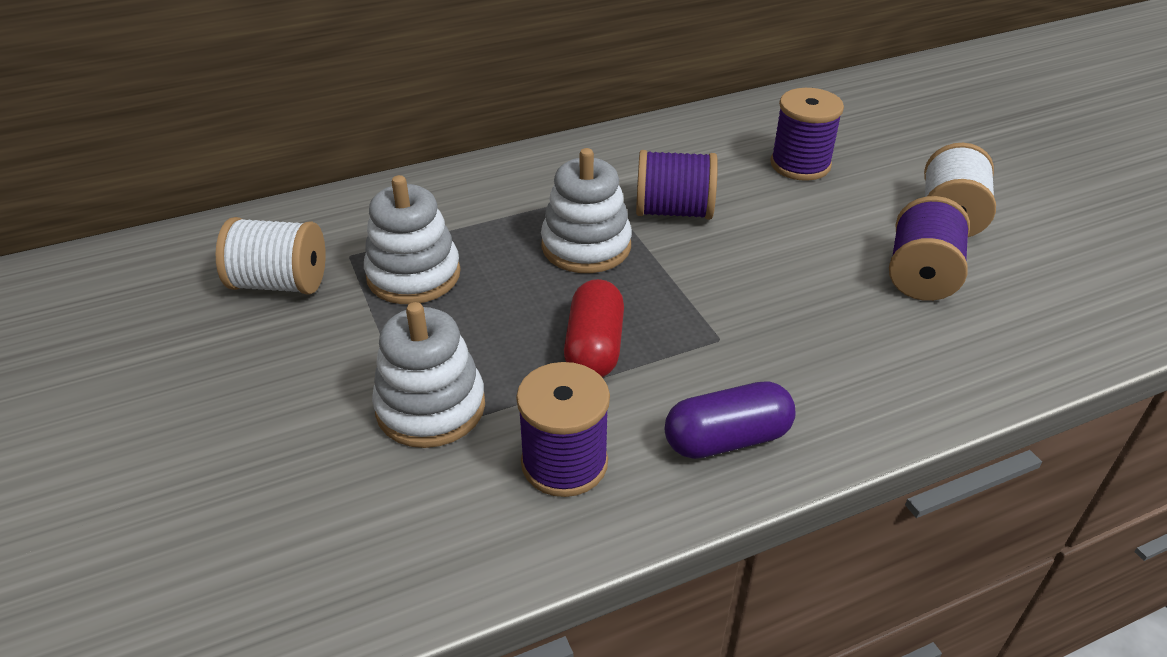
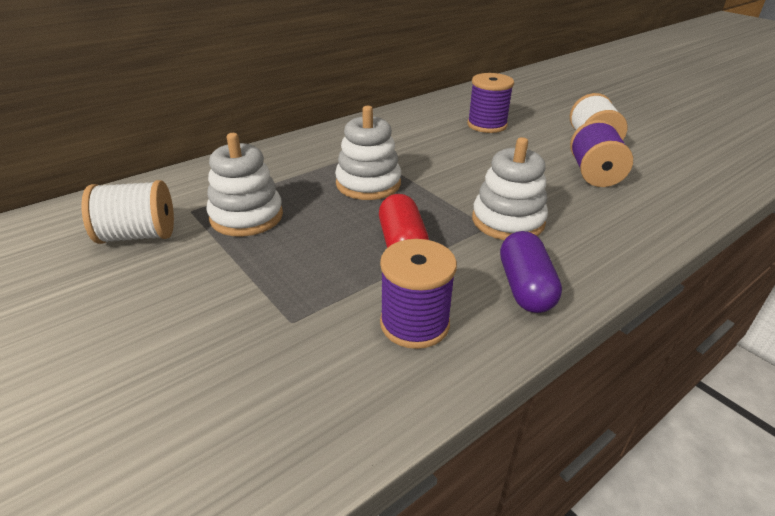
camera: 15 degrees left, 5 degrees down
(430, 407) = (292, 302): white stacking toy -> white stacking toy (508, 221)
(673, 211) = (419, 158): purple spool -> none
(727, 439) = (525, 287): purple capsule -> purple capsule turned 60 degrees counterclockwise

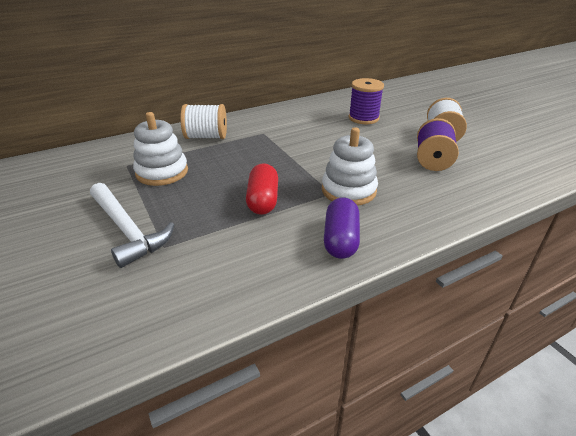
camera: 10 degrees right, 0 degrees up
(138, 235) = (86, 179): white spool -> white spool (206, 137)
(228, 303) = (127, 230): none -> white hammer
(368, 184) = (256, 155): white stacking toy -> none
(414, 324) = (248, 257): purple spool -> none

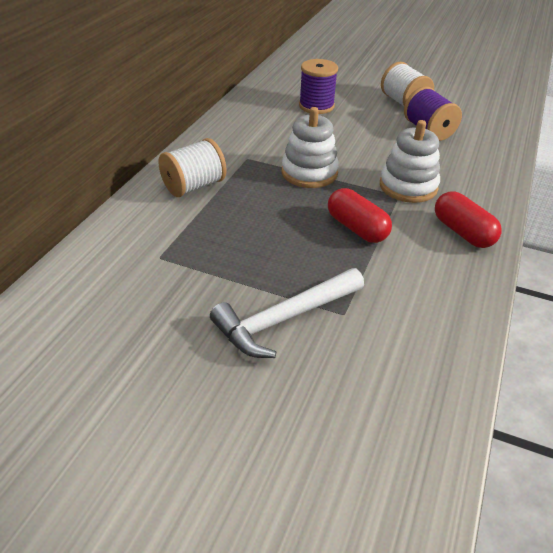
camera: 40 degrees left, 5 degrees up
(127, 230) = (285, 319): white hammer -> white hammer turned 135 degrees clockwise
(162, 172) = (215, 246): white stacking toy -> white stacking toy (309, 173)
(340, 239) = (462, 232): purple capsule -> red capsule

